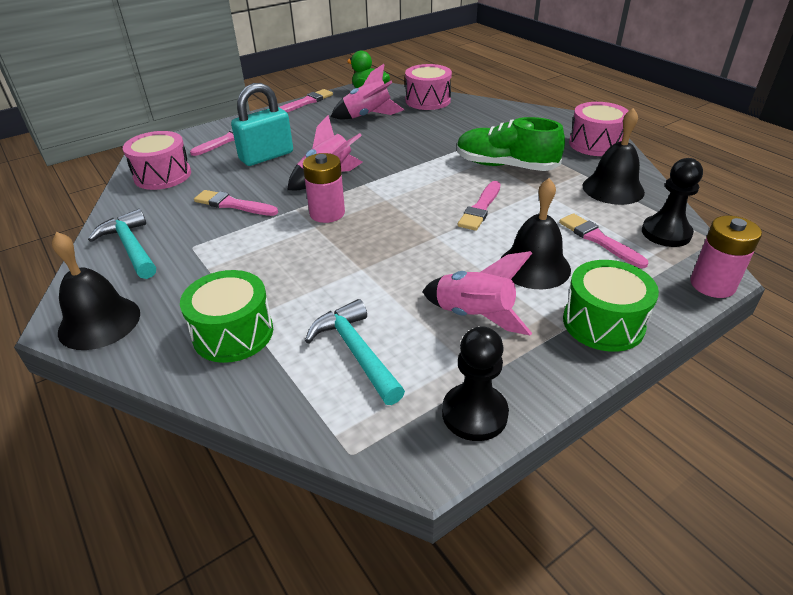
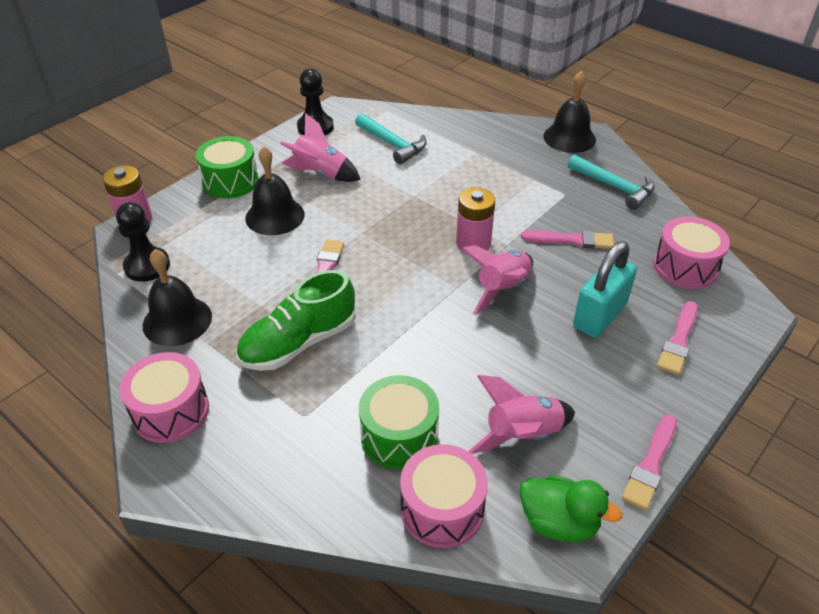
camera: 165 degrees right, 5 degrees up
(233, 333) = (476, 143): green drum -> green drum (399, 436)
(505, 166) = (299, 342): green shoe -> green shoe turned 135 degrees clockwise
(598, 240) = (213, 250): pink brush -> none

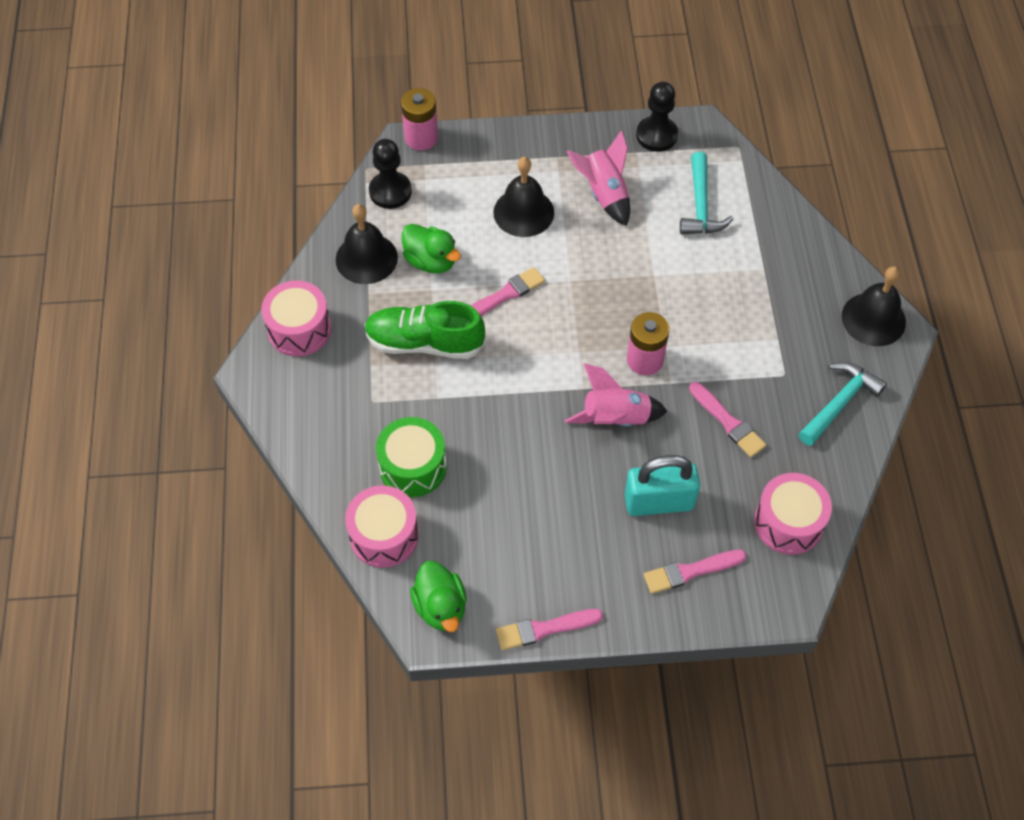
camera: 45 degrees right, 15 degrees up
(230, 181) = (526, 148): green drum -> none
(237, 288) = (431, 261): none -> green duck
(522, 435) = (488, 535): pink rocket -> none
(614, 187) = (839, 403): turquoise hammer -> turquoise hammer turned 135 degrees counterclockwise

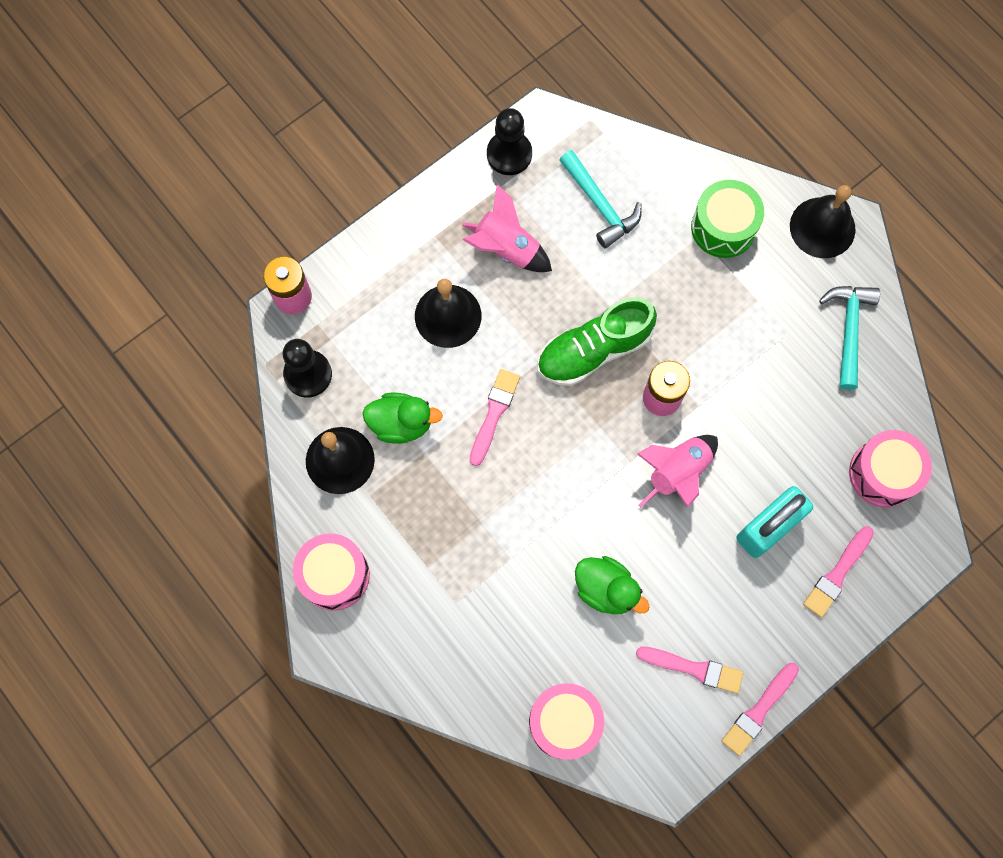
camera: 35 degrees left, 15 degrees up
(413, 467) = (540, 640): green drum -> green drum (723, 227)
(425, 343) = (459, 511): green shoe -> green shoe (594, 350)
(440, 607) = (661, 753): green duck -> green duck (606, 589)
(728, 422) = (772, 411): pink brush -> pink brush (694, 669)

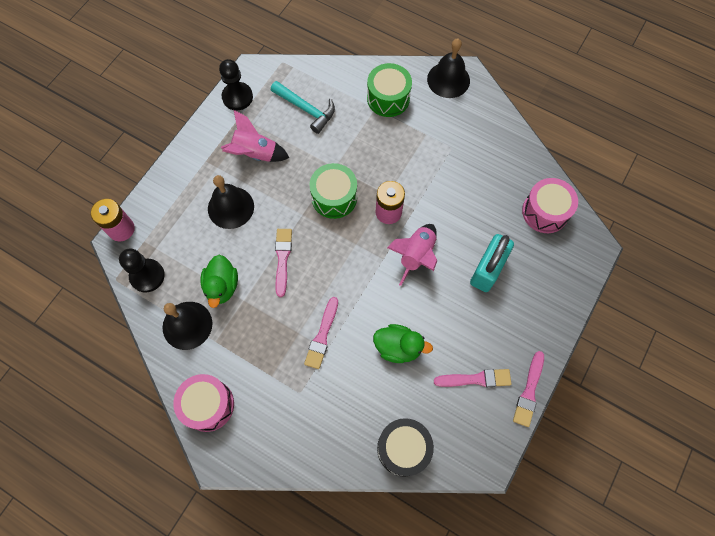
camera: 20 degrees left, 5 degrees down
(401, 423) = (222, 286): green duck -> green duck turned 105 degrees clockwise
(564, 722) = (403, 448): pink drum -> black drum
(594, 350) = (334, 197): green shoe -> green drum
(837, 574) = (542, 284): pink brush -> pink brush (322, 336)
(848, 330) = (488, 133): turquoise hammer -> none

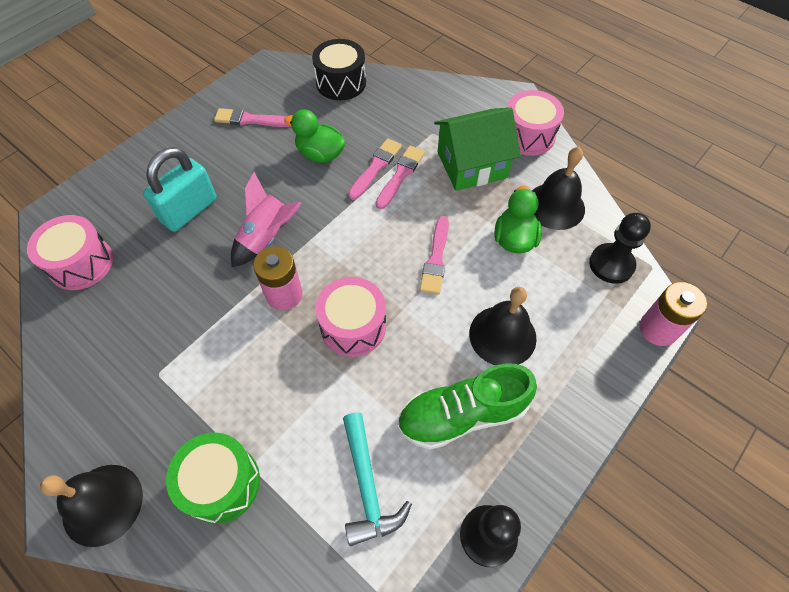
camera: 170 degrees left, 10 degrees down
(255, 154) = (462, 415): pink rocket -> green shoe
(260, 358) = (472, 165): none -> green house
(306, 109) = (367, 486): turquoise hammer -> turquoise hammer turned 150 degrees counterclockwise
(334, 197) = (353, 326): green drum -> pink drum
(529, 391) = (204, 104): pink brush -> pink brush (376, 167)

